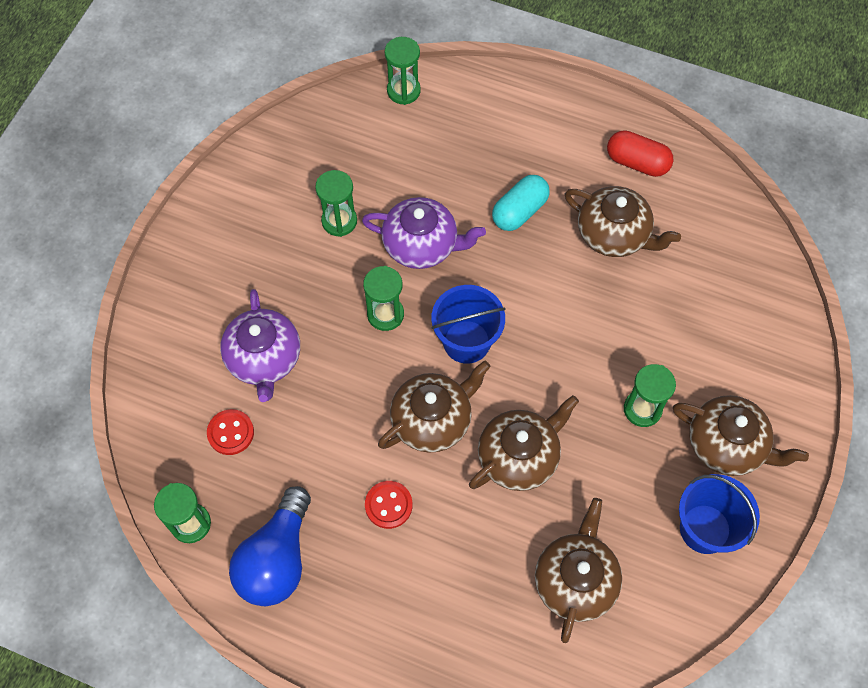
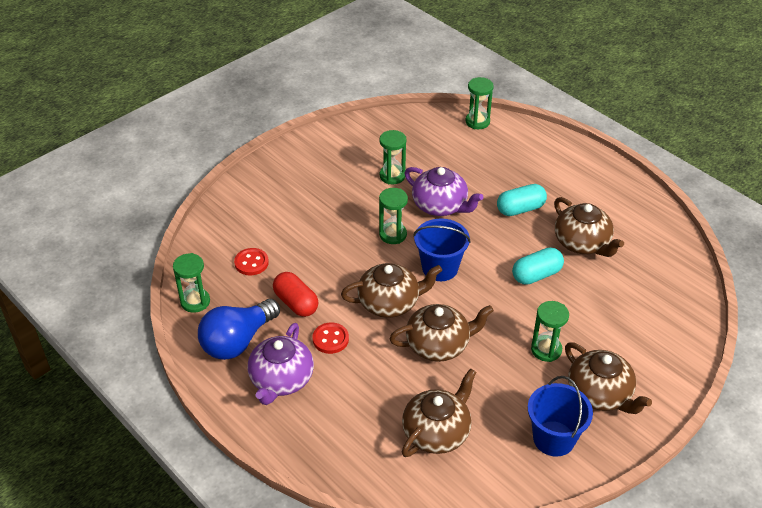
camera: 25 degrees right, 20 degrees down
(264, 359) = (297, 231): purple teapot -> purple teapot (281, 380)
(583, 304) = (536, 275): none -> turquoise capsule
(637, 162) = (623, 208): red capsule -> red capsule (296, 303)

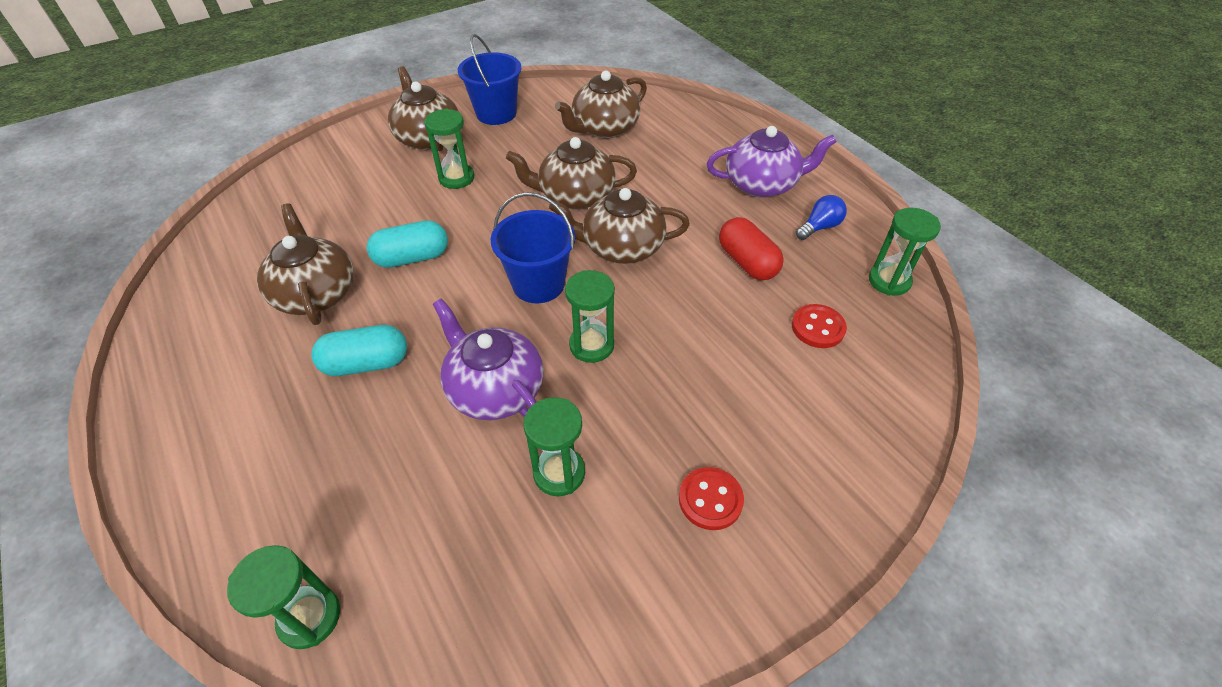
camera: 170 degrees left, 5 degrees up
(238, 341) = (819, 227): blue light bulb -> blue light bulb, size x0.49
(281, 380) = (762, 184): purple teapot -> purple teapot turned 60 degrees clockwise
(330, 339) = (703, 216): red button -> red button (710, 499)

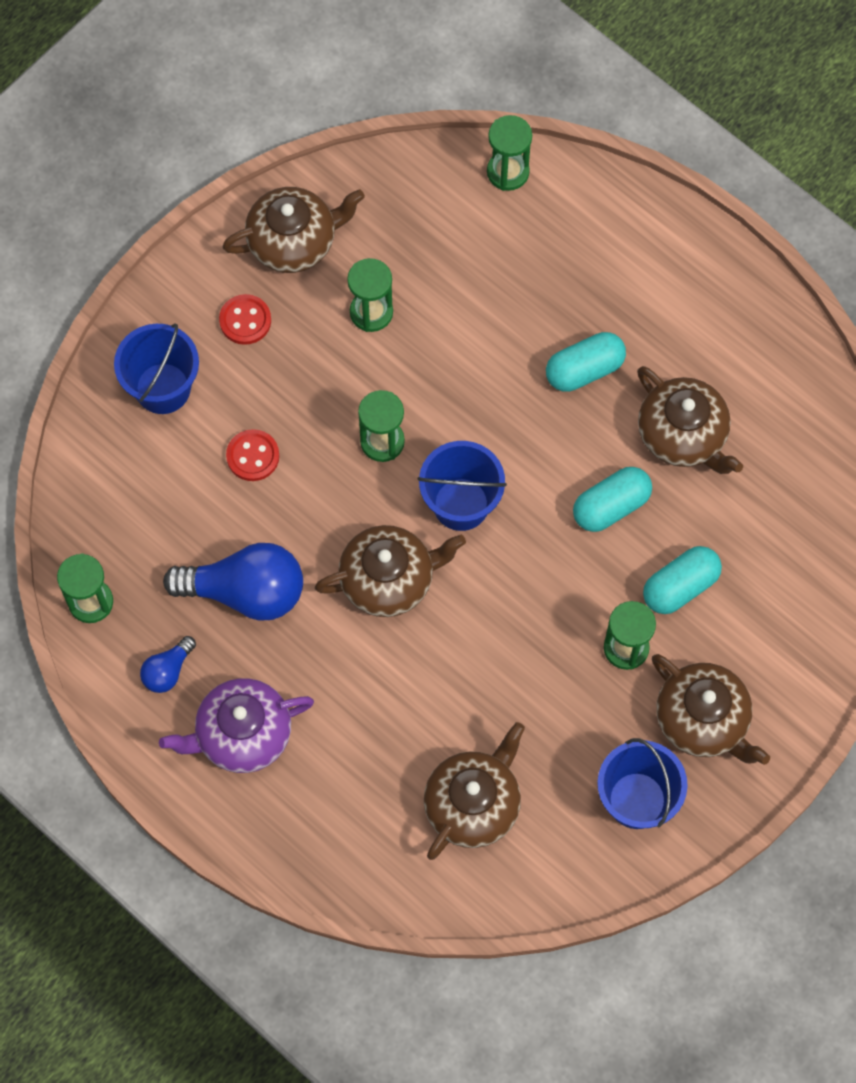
camera: 165 degrees right, 20 degrees up
(393, 202) = (680, 586): none -> turquoise capsule
(495, 389) = (455, 373): purple teapot -> none
(575, 196) = (467, 652): brown teapot -> brown teapot (293, 241)
(747, 262) = (245, 592): red capsule -> blue light bulb
(816, 445) = (163, 388): none -> blue bucket
(817, 328) = (165, 518): red button -> red button (253, 456)

